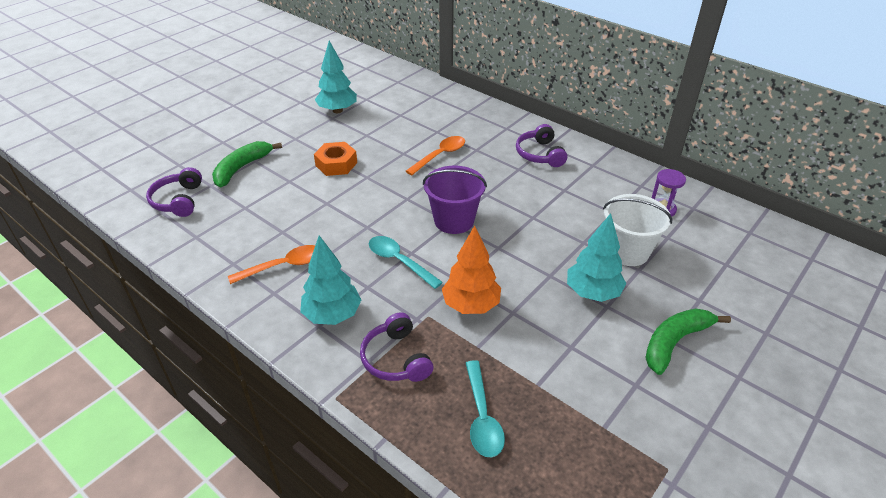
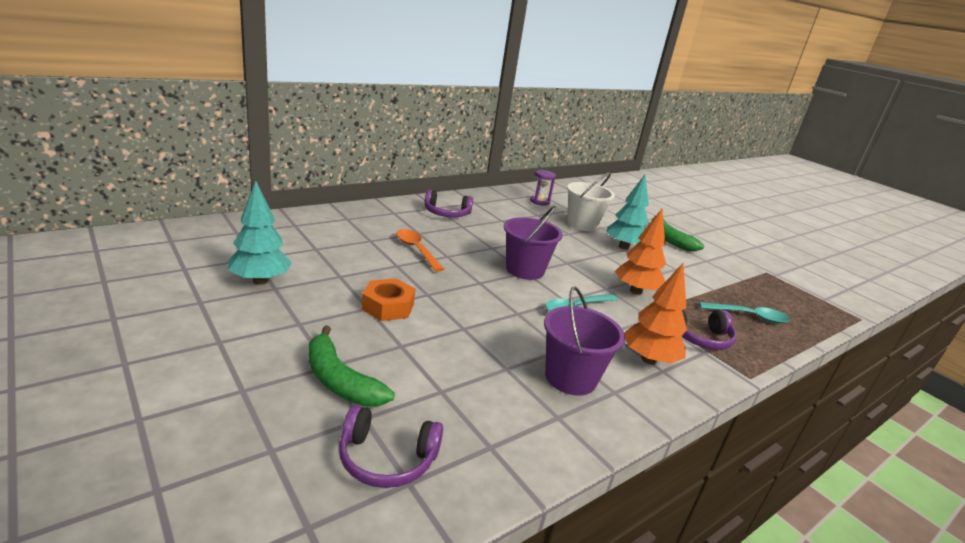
camera: 80 degrees left, 15 degrees down
(283, 266) = (570, 378): orange spoon -> purple bucket
(332, 315) = (649, 359): turquoise tree -> orange tree

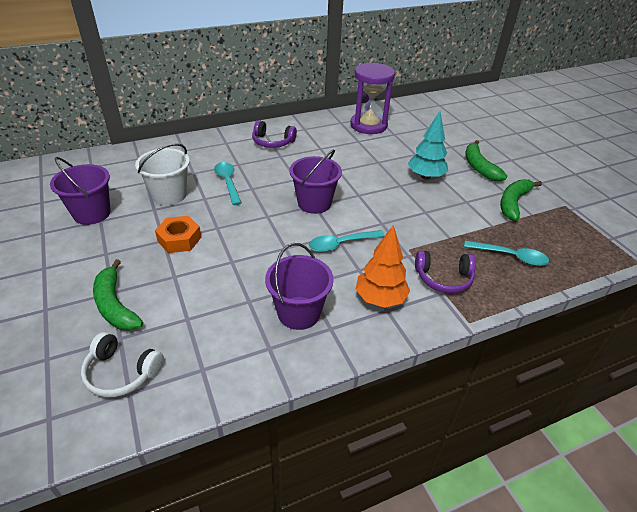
camera: 15 degrees right, 15 degrees up
(260, 280) = (92, 213): turquoise tree -> purple bucket
(387, 458) = (121, 372): purple headphones -> white headphones
(416, 250) = (228, 182): orange spoon -> turquoise spoon
(540, 201) = (368, 125): purple hourglass -> purple hourglass, size x2.02
(582, 224) = (397, 151): white bucket -> white bucket (169, 195)
(635, 291) = (409, 226): orange tree -> none
(720, 270) = (513, 203): none -> green banana

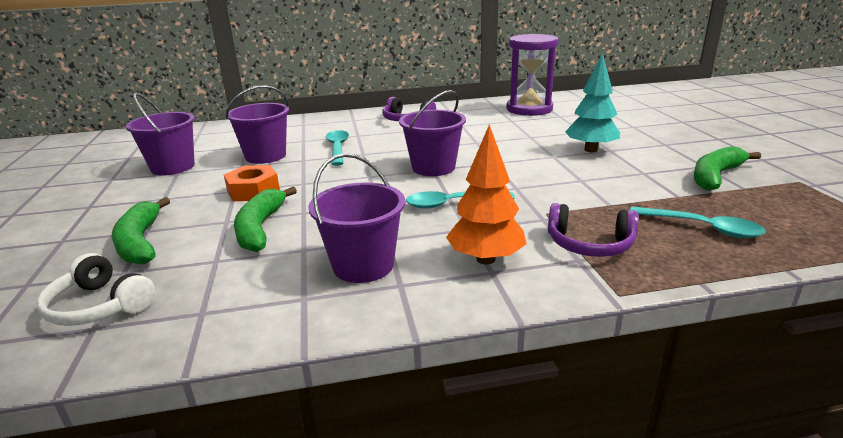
camera: 15 degrees right, 15 degrees down
(169, 195) = (265, 156): white bucket -> purple bucket
(479, 167) = (669, 143): green banana -> green banana (260, 228)

